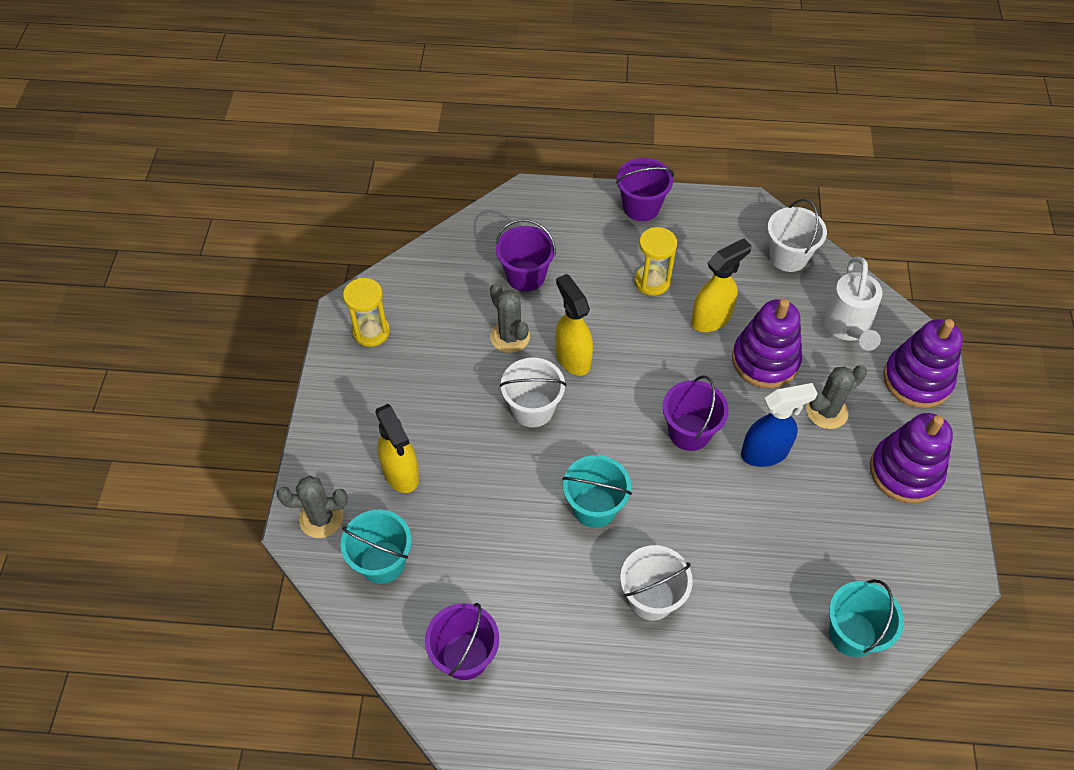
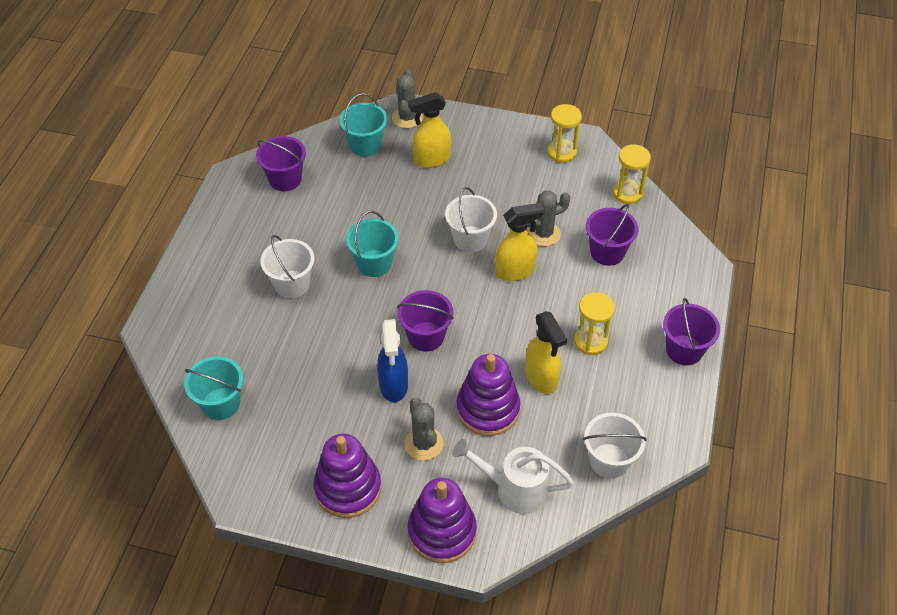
camera: 100 degrees right, 5 degrees down
(431, 264) = (627, 193): none -> yellow hourglass

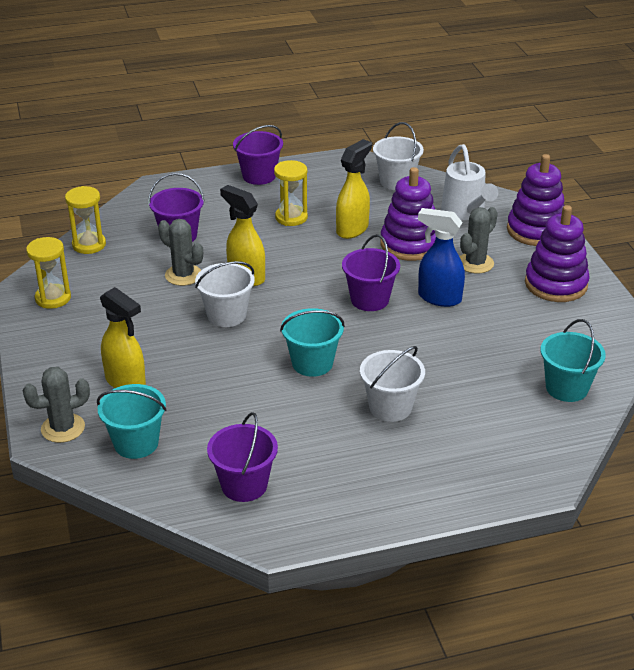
camera: 120 degrees left, 15 degrees down
(393, 385) = (439, 298): blue spray bottle -> blue spray bottle turned 120 degrees counterclockwise

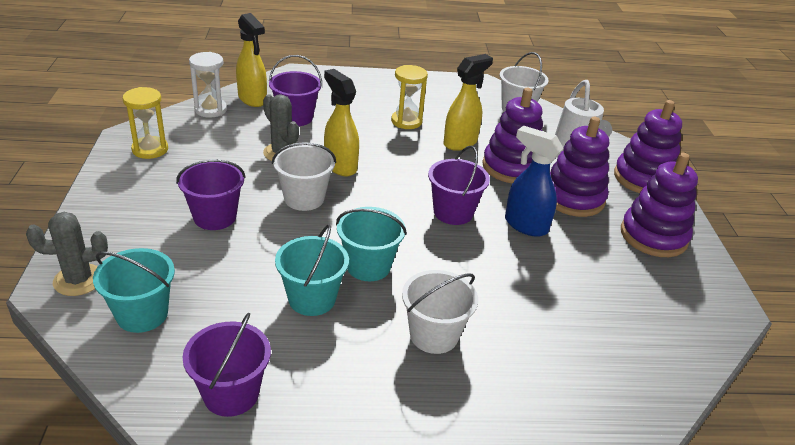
camera: 10 degrees right, 0 degrees up
(89, 245) = (210, 110): yellow hourglass -> white hourglass
(126, 382) = (170, 245): yellow spray bottle -> yellow spray bottle (252, 99)
(259, 176) = (392, 82): purple bucket -> purple bucket (215, 217)
(475, 263) = (573, 198): grey cactus -> purple stacking toy
(566, 388) = (643, 357): turquoise bucket -> turquoise bucket (312, 299)

